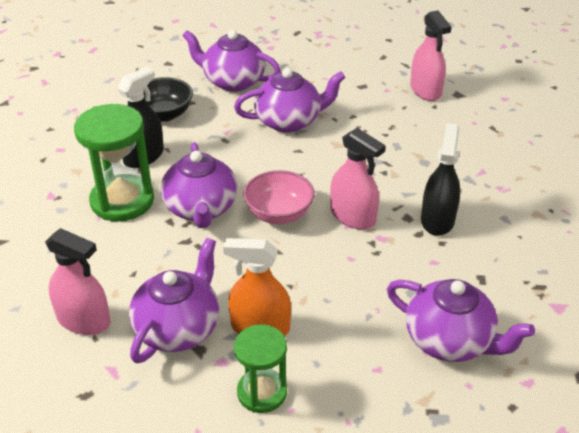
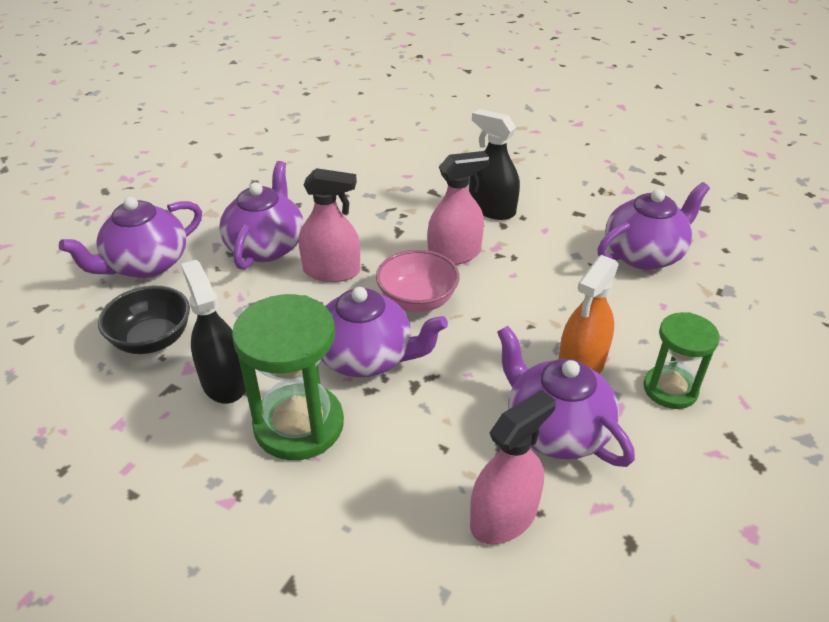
camera: 65 degrees left, 0 degrees up
(425, 90) = (300, 151): pink spray bottle -> pink spray bottle (332, 271)

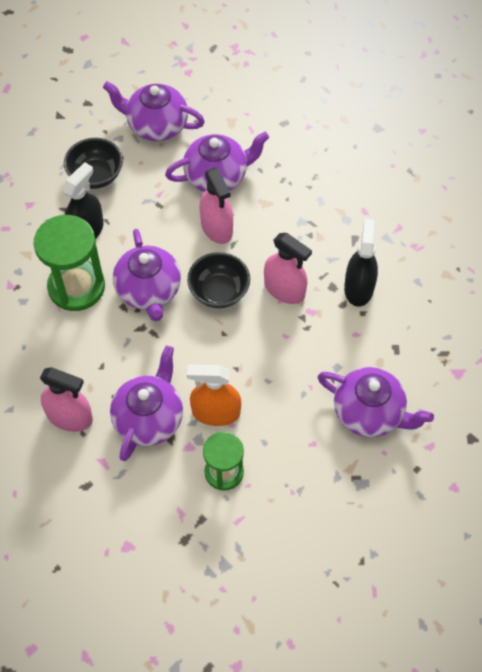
camera: 60 degrees right, 20 degrees up
(417, 301) = (219, 291): pink bowl -> black bowl

